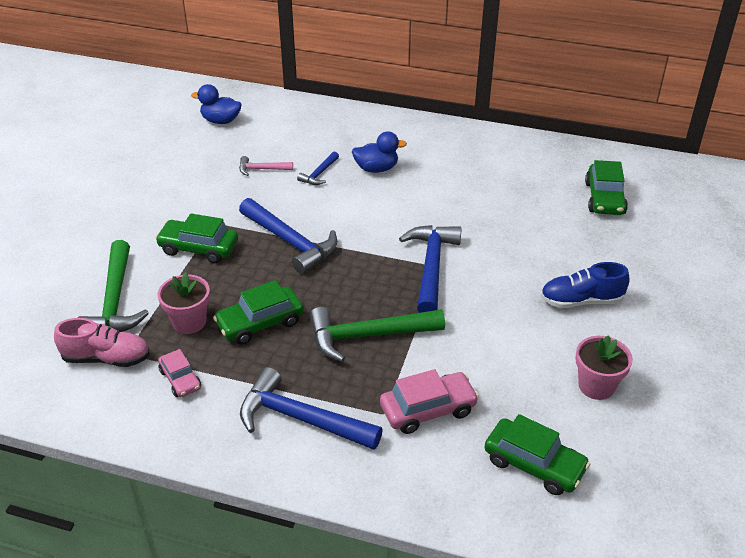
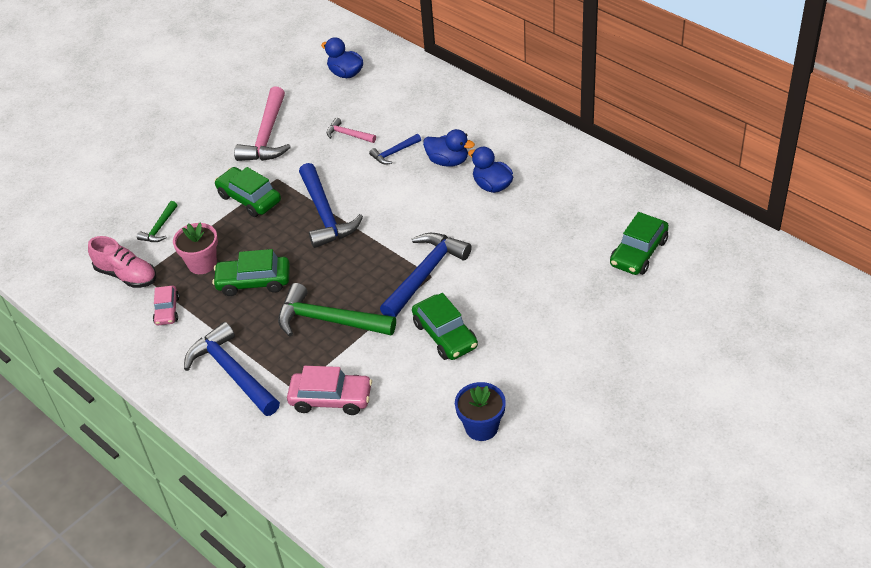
camera: 30 degrees right, 5 degrees up
(115, 301) = (159, 228): green hammer -> green hammer, size x0.50
(177, 189) = (267, 136): none -> pink hammer
(433, 178) = (492, 186): none -> blue duck
(534, 464) = (379, 472): green car -> green car (445, 335)
(581, 301) = (531, 347): blue shoe -> none
(596, 386) = (481, 427): pink flower pot -> blue flower pot

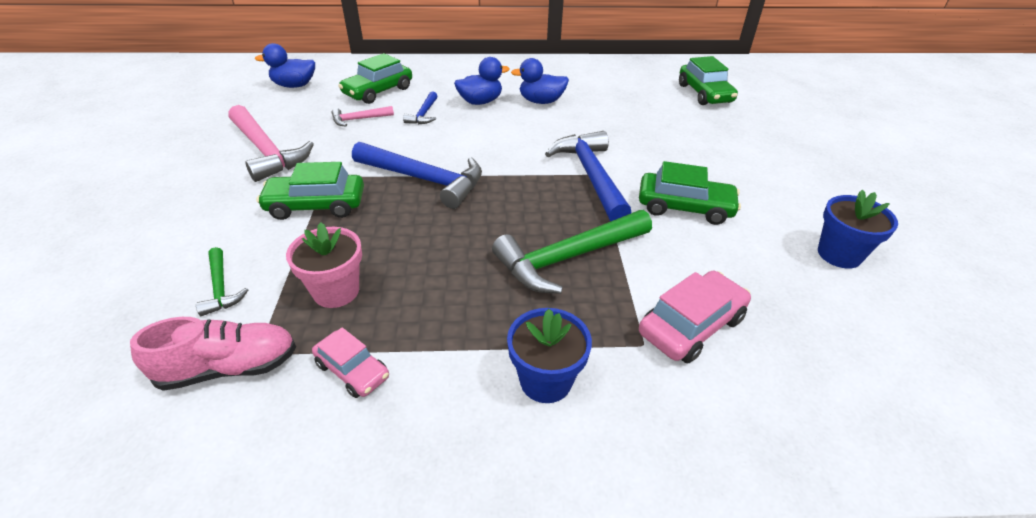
camera: 50 degrees left, 5 degrees down
(232, 372) = (545, 381): blue hammer -> blue flower pot
(254, 282) = (431, 272): green car -> green car (378, 91)

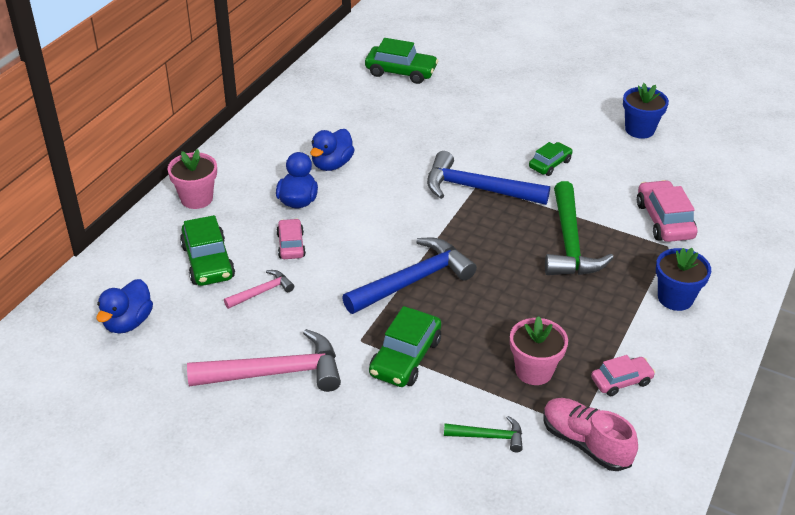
camera: 60 degrees left, 0 degrees up
(229, 368) = (585, 443): pink shoe -> pink shoe turned 60 degrees counterclockwise
(359, 119) = (262, 292): pink hammer -> pink hammer turned 135 degrees counterclockwise
(424, 114) = (291, 245): blue hammer -> pink car
(444, 68) = (196, 198): none -> pink flower pot
(684, 207) = (549, 164): green car -> green car, size x0.63

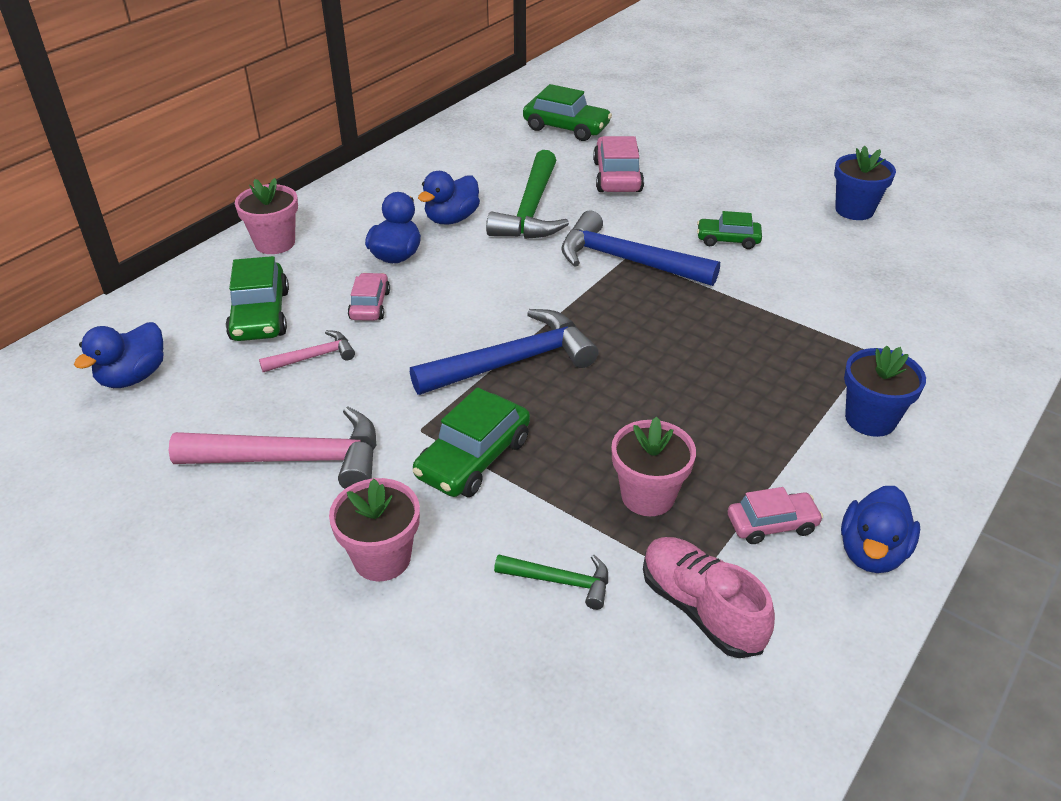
camera: 10 degrees right, 0 degrees up
(362, 436) = (382, 558): none -> pink flower pot
(549, 164) = (728, 240): green car -> green car turned 135 degrees counterclockwise
(570, 243) = (734, 335): green hammer -> green hammer (531, 210)
(664, 220) = (870, 319): pink car -> pink car (617, 176)
(689, 392) = (871, 552): none -> blue duck

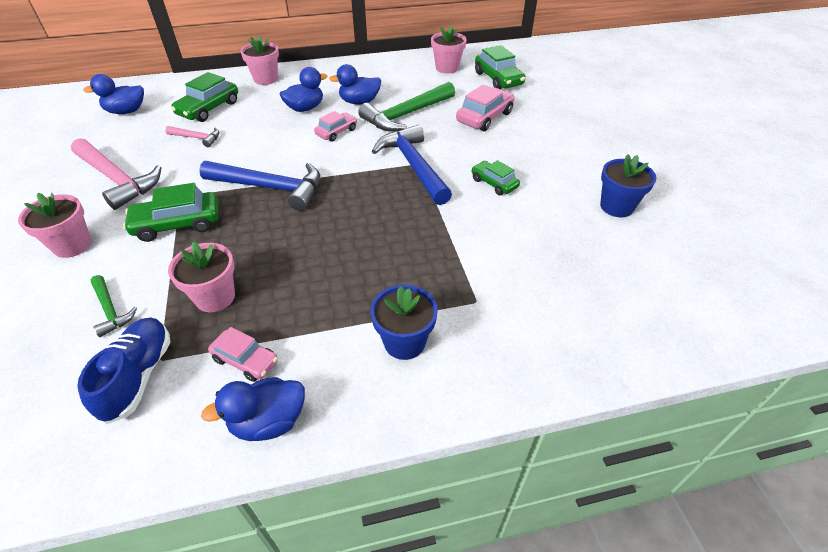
camera: 40 degrees right, 5 degrees up
(370, 305) = (256, 126): pink car -> pink car (336, 132)
(490, 137) = (447, 68): none -> pink flower pot
(700, 608) = (138, 376): pink shoe -> blue shoe

